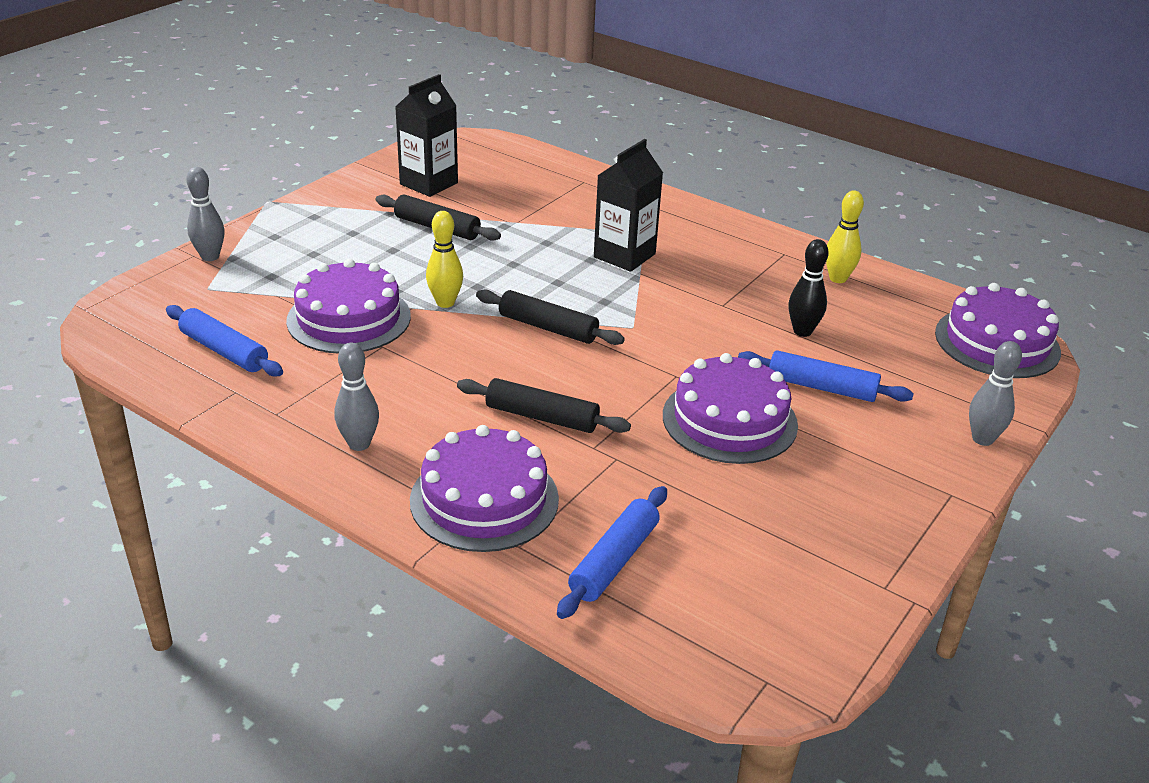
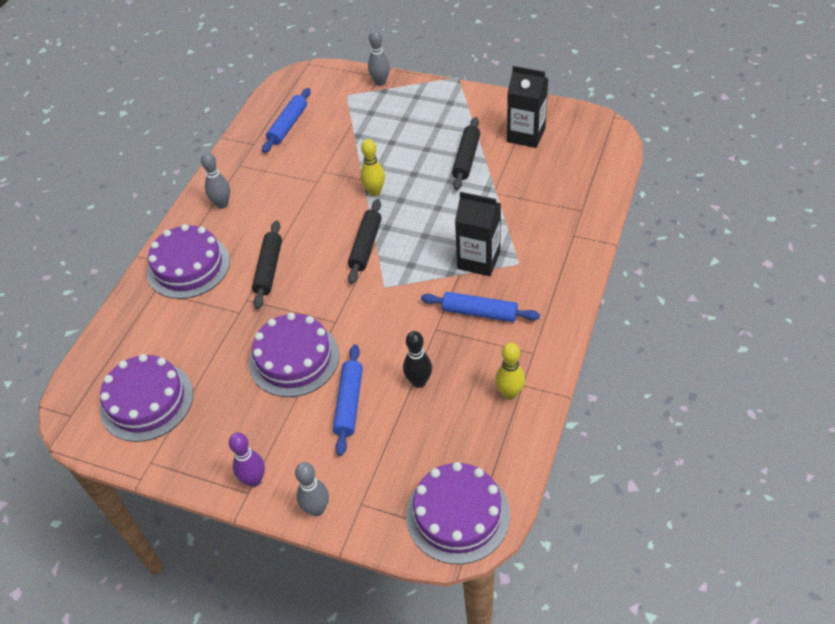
camera: 80 degrees right, 15 degrees up
(349, 318) = (339, 158): purple cake -> purple cake (146, 401)
(614, 561) = (150, 332): blue rolling pin -> blue rolling pin (479, 313)
(931, 485) = (254, 480): none -> purple bowling pin

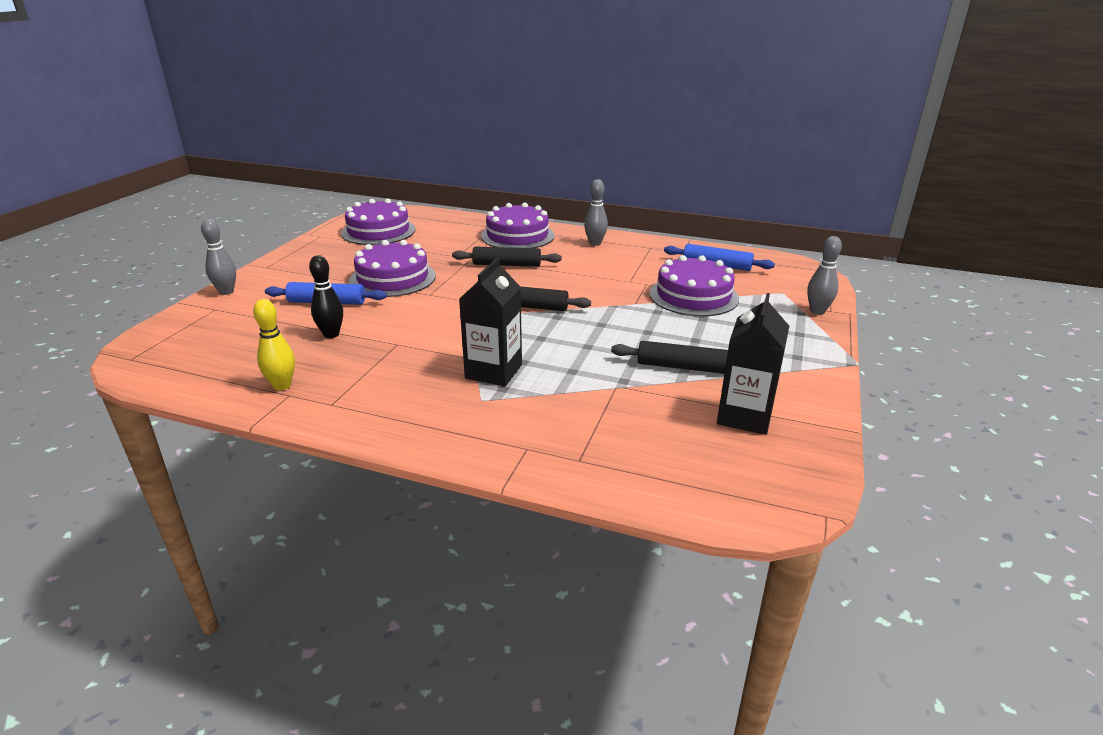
camera: 85 degrees right, 20 degrees down
(254, 480) = (275, 268): purple bowling pin -> none
(374, 192) = (614, 310): yellow bowling pin -> none
(457, 514) = (160, 353): purple cake -> purple cake (693, 296)
(479, 313) = (409, 370): blue rolling pin -> none

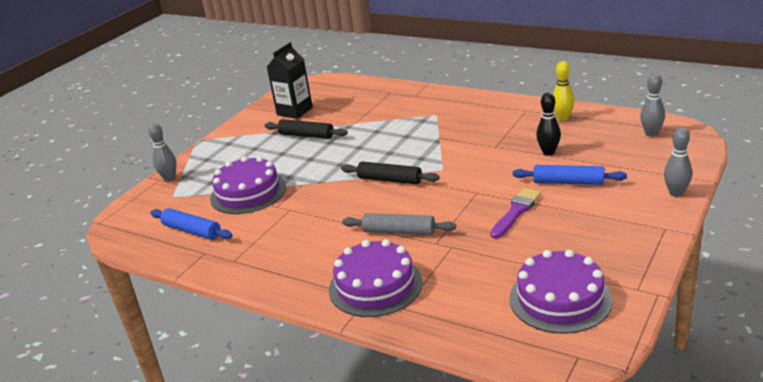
camera: 165 degrees left, 0 degrees up
(393, 278) = (516, 211): purple cake -> purple brush
(493, 371) = (427, 130): black carton -> none
(506, 264) = (399, 232): black rolling pin -> grey rolling pin
(595, 243) = (289, 268): grey bowling pin -> grey bowling pin (651, 133)

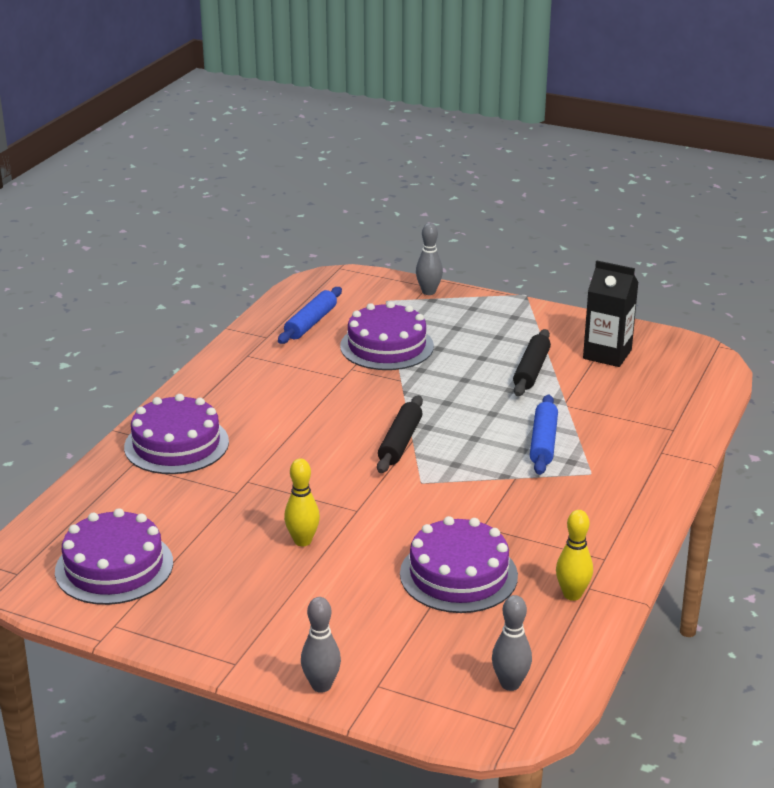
camera: 80 degrees right, 0 degrees up
(399, 232) = (277, 454): grey rolling pin -> none
(516, 211) = (302, 541): purple brush -> yellow bowling pin
(548, 152) = (458, 575): black bowling pin -> purple cake
(568, 182) = (369, 588): blue rolling pin -> blue rolling pin (543, 442)

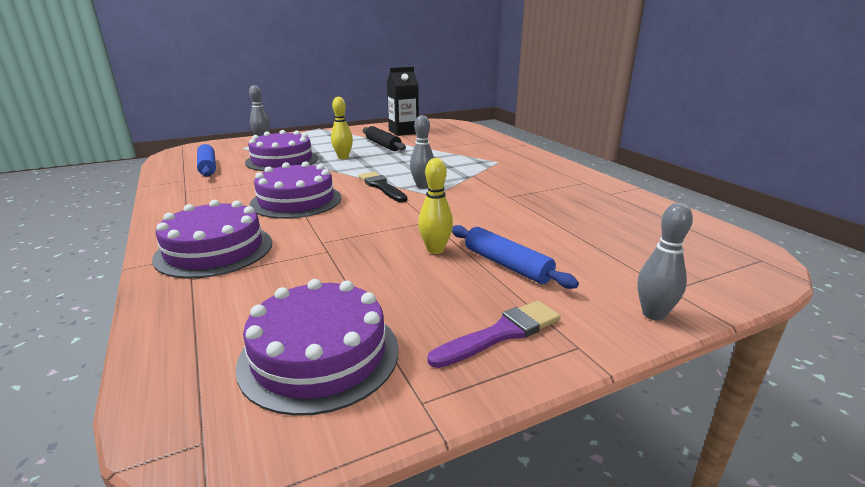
camera: 50 degrees left, 5 degrees down
(214, 625) = (501, 333): none -> purple brush
(400, 442) = (381, 187): black rolling pin -> black brush
(458, 575) = (553, 218): purple cake -> purple cake (296, 200)
(510, 684) = (703, 244): grey bowling pin -> grey bowling pin (422, 186)
(543, 442) = (451, 161): blue rolling pin -> blue rolling pin (507, 265)
(572, 594) = (613, 199): yellow bowling pin -> yellow bowling pin (343, 157)

